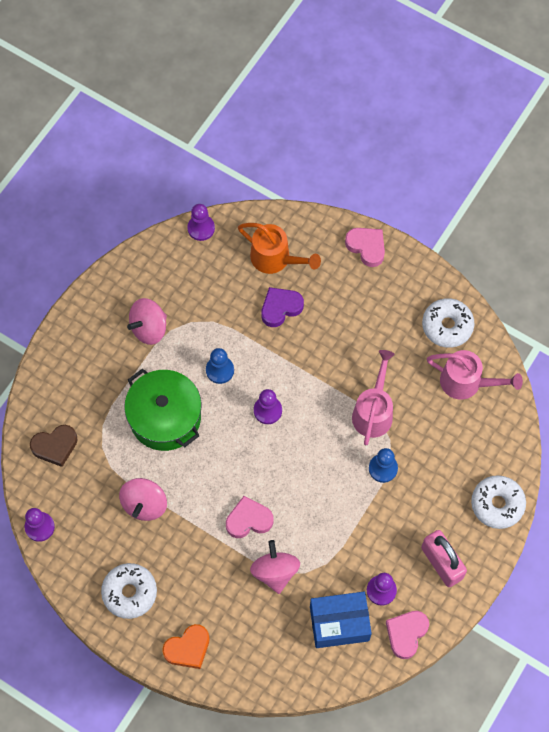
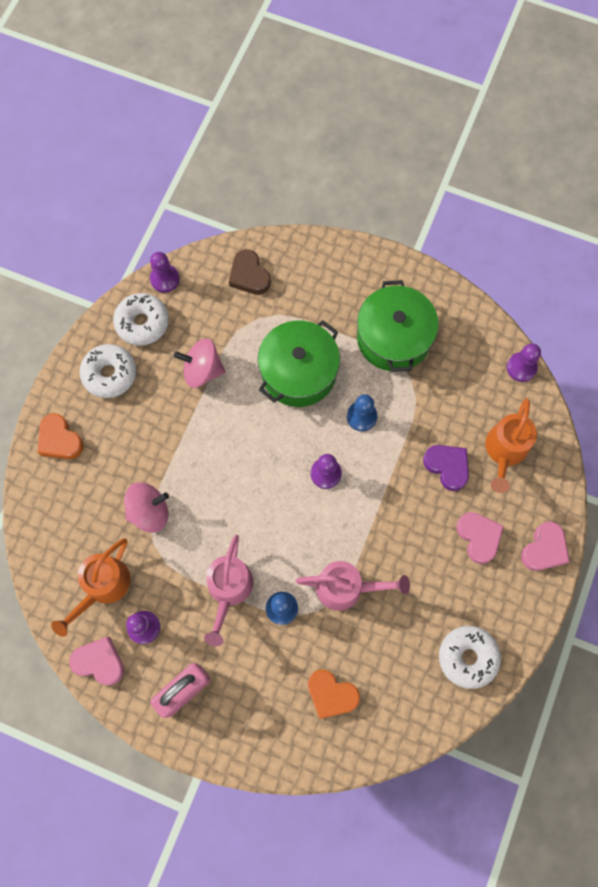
camera: 80 degrees right, 5 degrees up
(149, 328) = (393, 338): pink spinning top -> green pot
(248, 520) = (201, 475): pink heart -> pink heart (478, 537)
(339, 623) = (102, 587): blue box -> orange watering can
(462, 440) = (331, 694): none -> orange heart
(467, 383) = (402, 691): pink watering can -> pink watering can (228, 590)
(497, 504) = (261, 746): white donut -> white donut (142, 323)

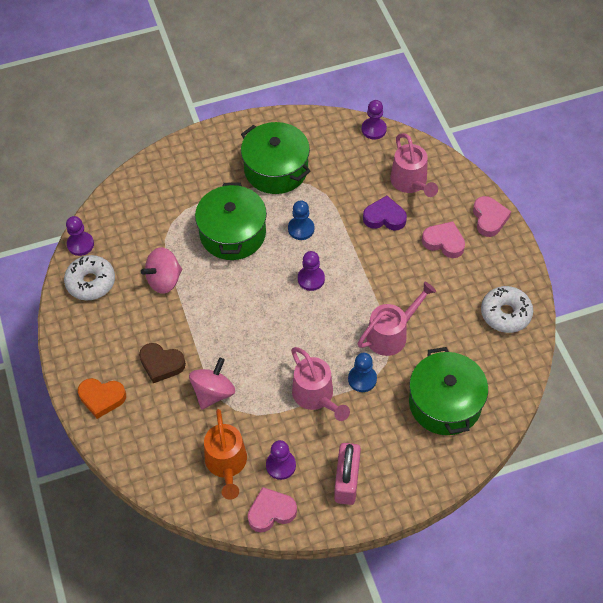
camera: 40 degrees left, 15 degrees down
(110, 374) = (98, 330): white donut -> none
(249, 275) = (140, 201): brown heart -> brown heart (161, 364)
(331, 694) = (445, 403): orange heart -> green pot
(504, 452) = (411, 183): orange watering can -> pink watering can

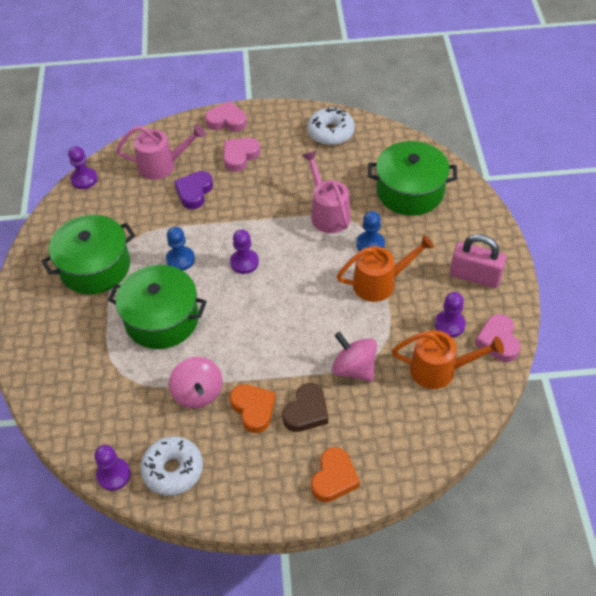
camera: 75 degrees left, 5 degrees down
(156, 324) = (253, 409): none -> orange heart
(316, 397) = (381, 283): pink watering can -> orange watering can

